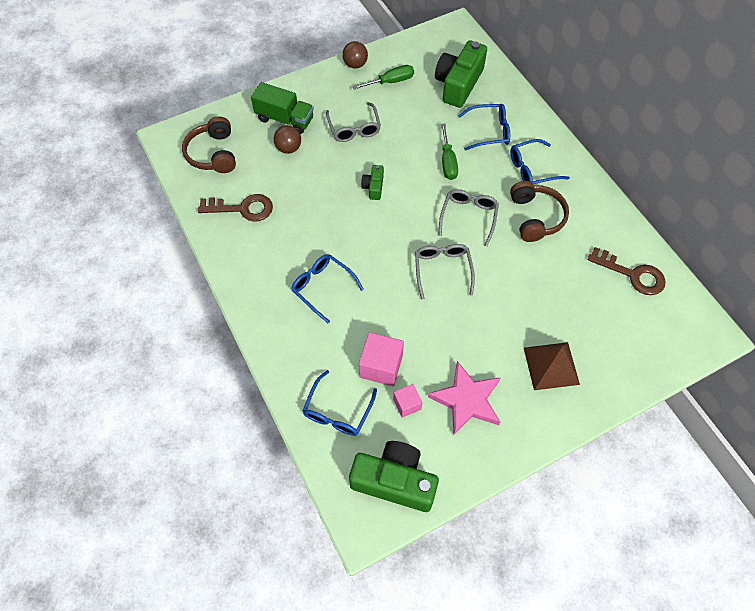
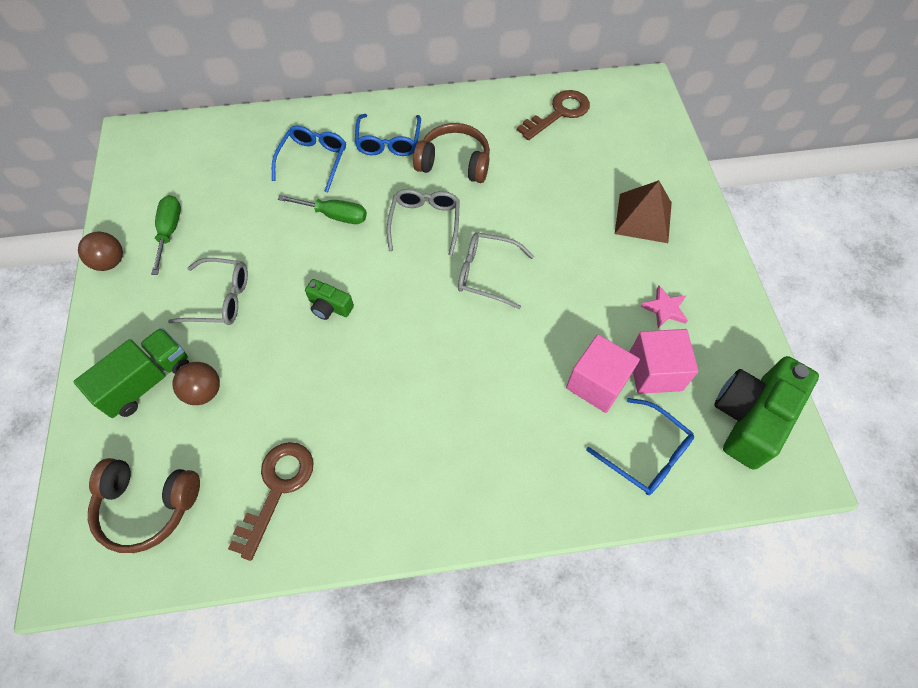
camera: 70 degrees left, 0 degrees up
(323, 288) = (459, 416): blue glasses -> none
(407, 404) = (655, 371): pink cube -> pink cube, size x1.69
(458, 84) = (223, 164): green camera -> none
(467, 400) = (665, 309): pink star -> pink star, size x0.52
(468, 217) = (425, 223): grey glasses -> grey glasses turned 60 degrees clockwise

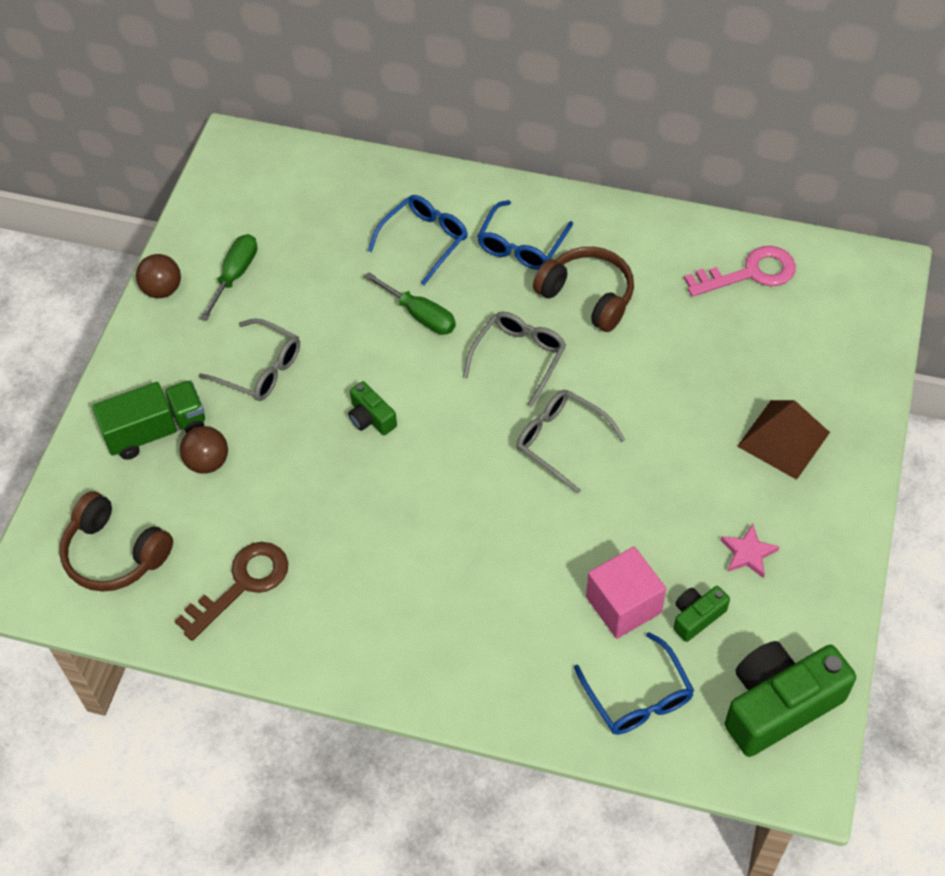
camera: 25 degrees right, 5 degrees down
(559, 113) = (750, 273): brown key -> pink key
(655, 371) = (697, 617): pink cube -> green camera

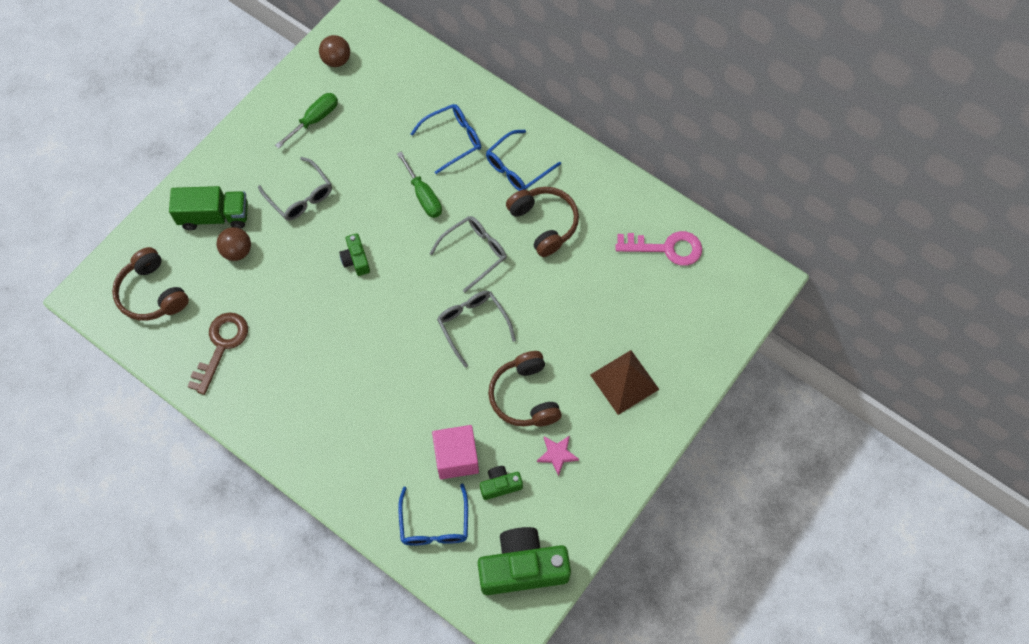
camera: 20 degrees right, 10 degrees up
(162, 289) = (263, 113): brown ball -> brown ball (336, 60)
(242, 584) = (221, 346): brown key -> brown key turned 45 degrees counterclockwise
(670, 501) = (524, 396): none -> brown headphones

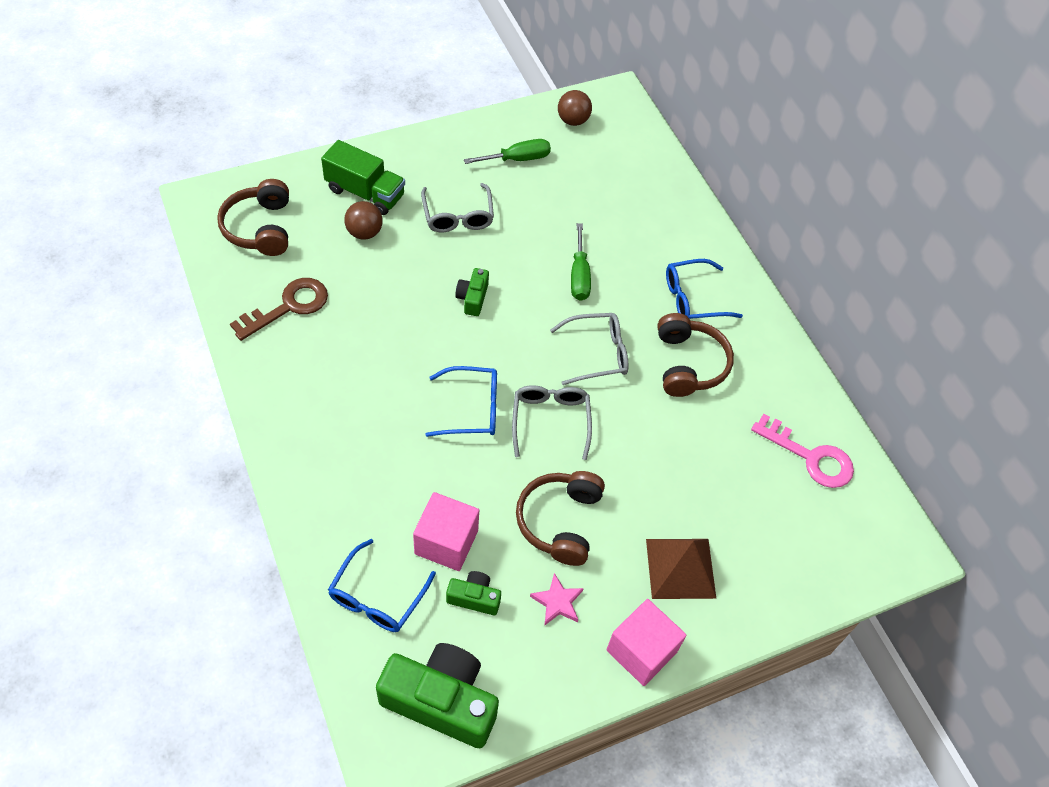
camera: 25 degrees right, 10 degrees down
(452, 140) = (641, 241): blue glasses -> blue glasses (471, 409)
(631, 455) = (641, 651): none -> pink cube

